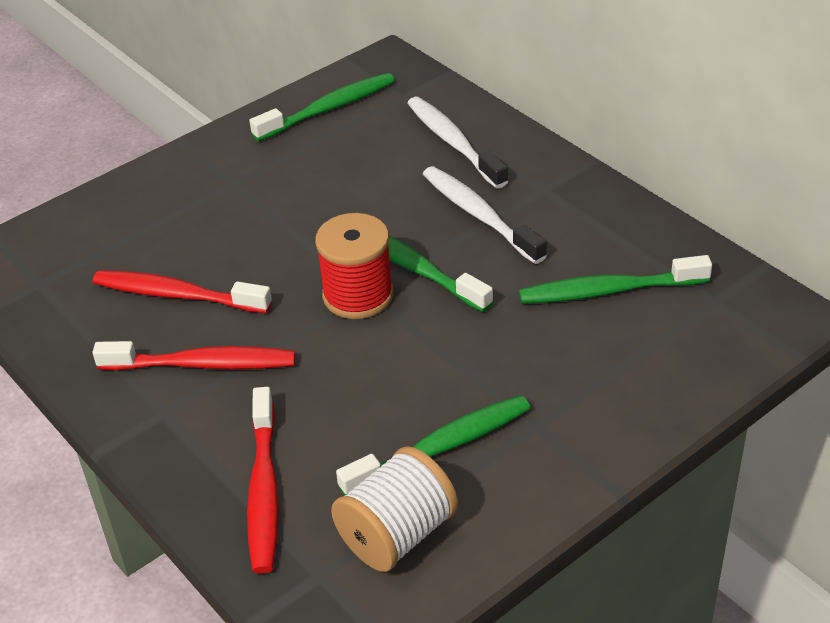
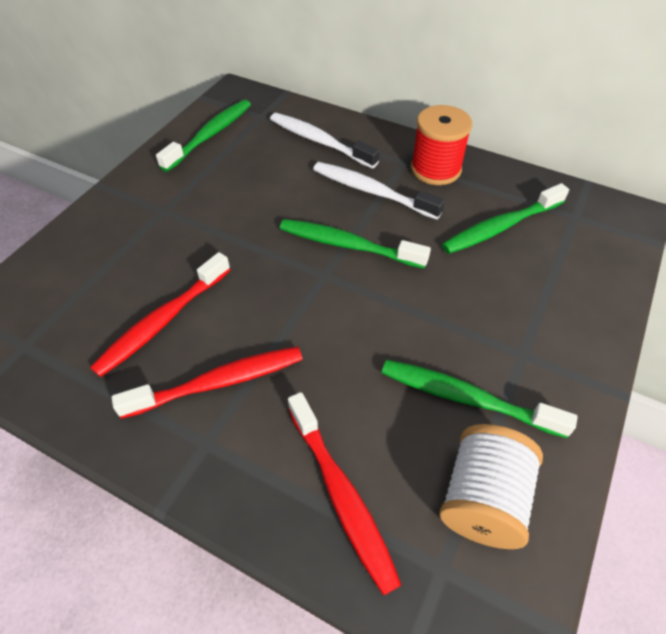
camera: 25 degrees left, 10 degrees up
(177, 295) = (162, 321): red toothbrush -> red toothbrush turned 45 degrees counterclockwise
(358, 295) = (318, 280): red spool -> red spool (435, 169)
(442, 447) = (466, 398): green toothbrush -> green toothbrush turned 105 degrees counterclockwise

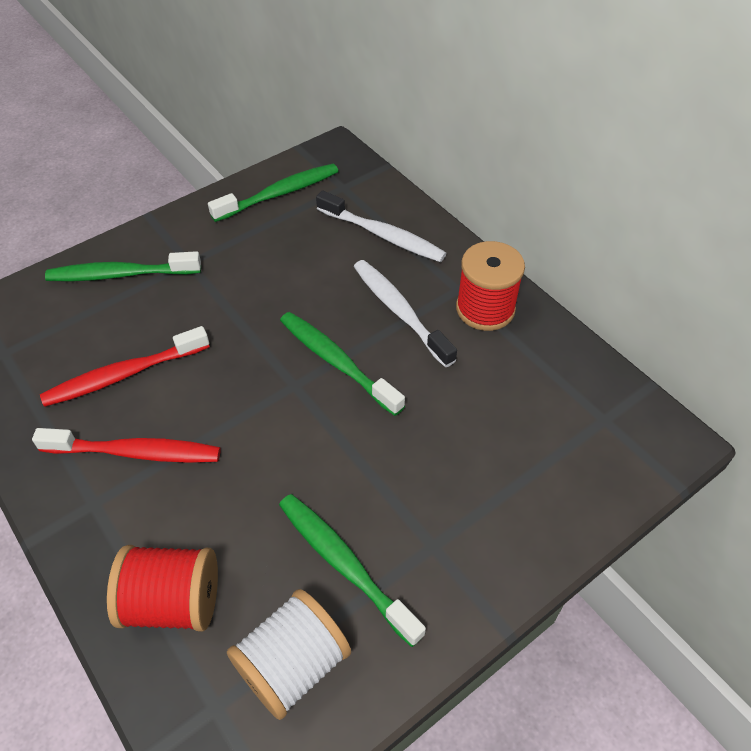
camera: 25 degrees right, 0 degrees up
(319, 141) = (383, 235): white toothbrush -> white toothbrush turned 150 degrees clockwise
(341, 495) = (173, 601): red toothbrush -> red spool
(500, 227) = (509, 400): green toothbrush -> green toothbrush (120, 274)

